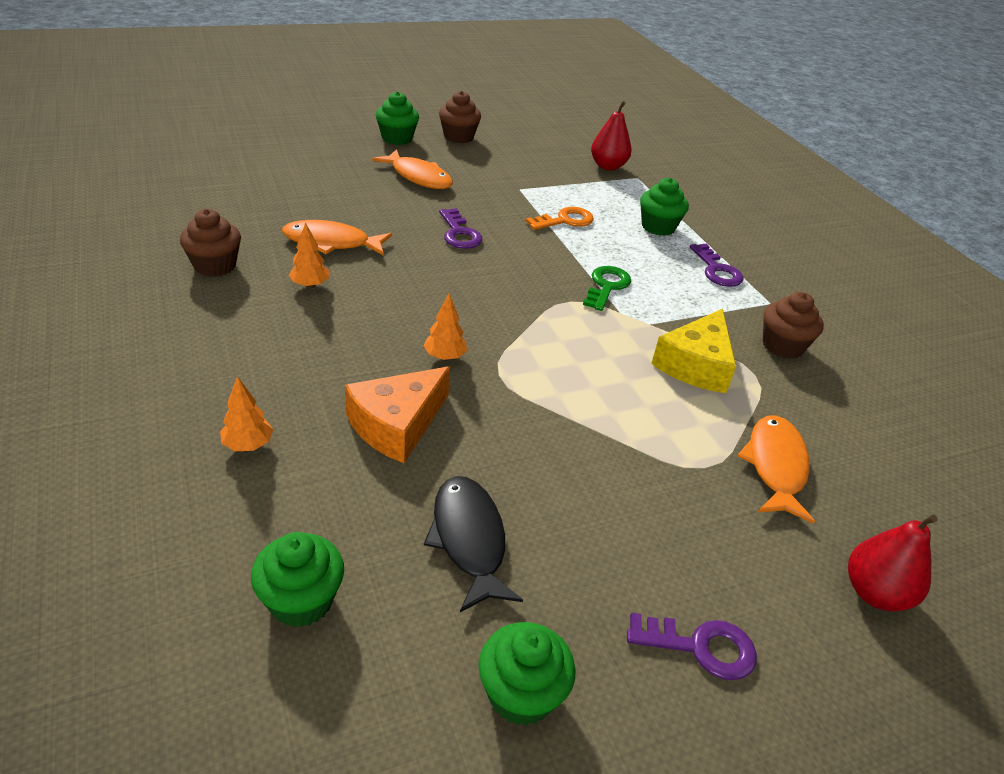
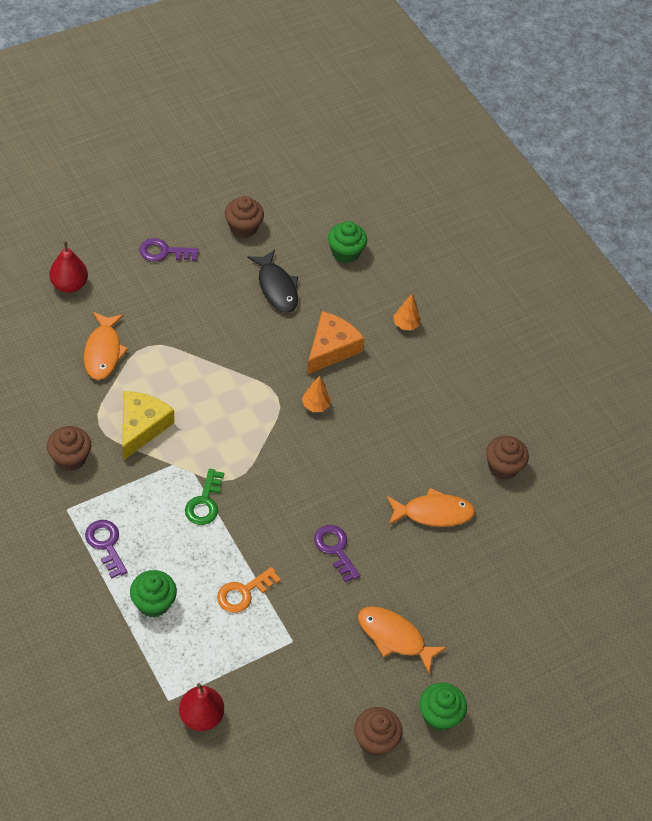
camera: 170 degrees right, 15 degrees up
(310, 285) = (428, 459): orange tree -> none
(521, 694) = (243, 227): green cupcake -> brown cupcake

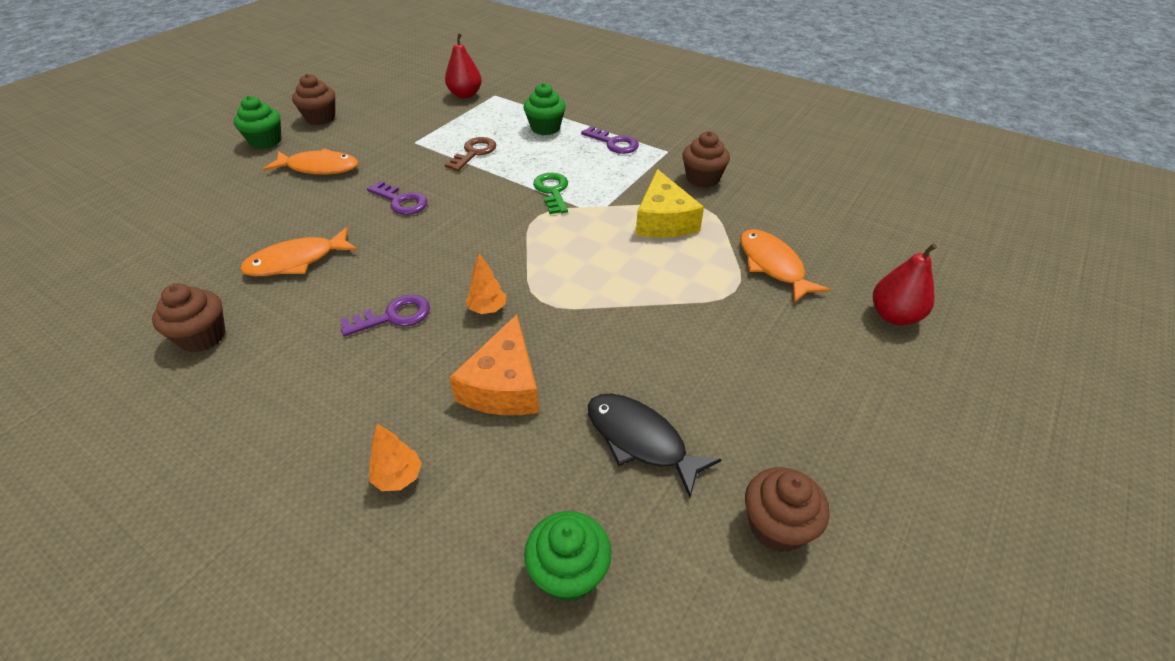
camera: 160 degrees right, 10 degrees down
(164, 252) = (842, 415): purple key -> purple key (393, 316)
(243, 593) = (474, 153): orange key -> brown key

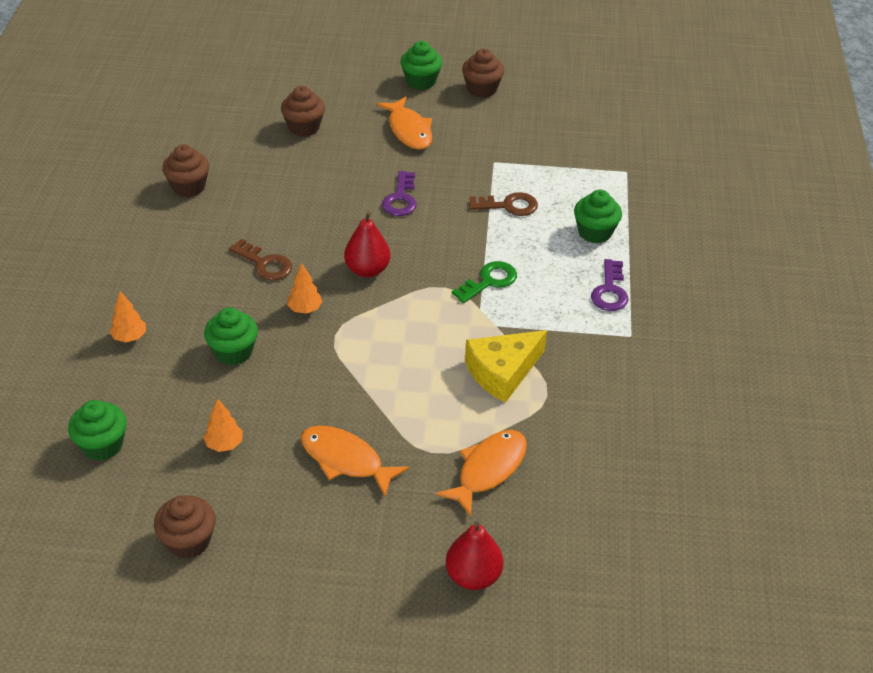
camera: 60 degrees right, 0 degrees up
(297, 261) = (288, 185): orange fish -> orange fish (346, 460)
(393, 316) = (265, 264): purple key -> brown key
(465, 95) = (606, 152): red pear -> red pear (367, 270)
(504, 385) = (233, 352): orange cheese -> green cupcake
(641, 440) = (224, 444): black fish -> orange tree
(702, 179) = (599, 378): brown cupcake -> brown cupcake (304, 127)

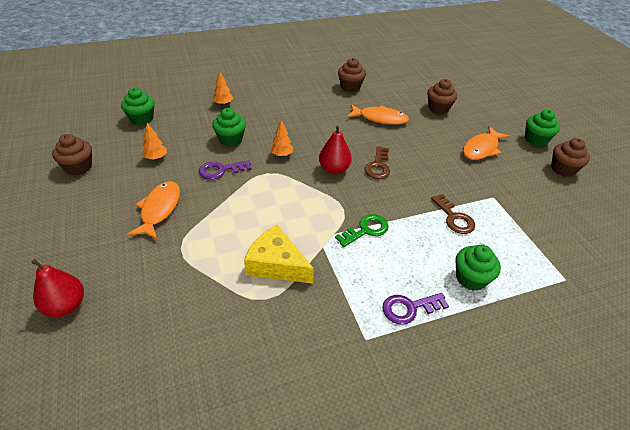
camera: 65 degrees right, 0 degrees up
(265, 264) = (309, 129): brown key -> brown key (378, 166)
(401, 199) = (412, 164): purple key -> purple key (221, 170)
(488, 470) = (173, 284): orange fish -> orange fish (380, 118)
(489, 281) = (366, 230): green key -> green key turned 60 degrees counterclockwise

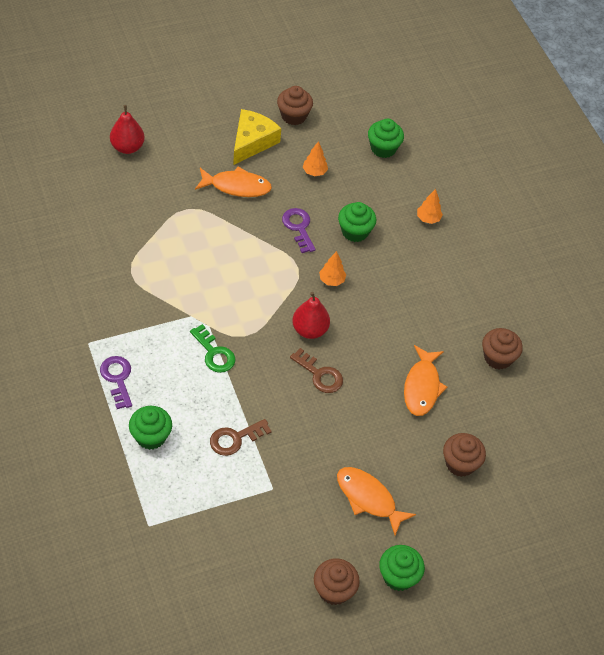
camera: 85 degrees right, 10 degrees up
(276, 264) = (169, 279): yellow cheese -> yellow cheese (252, 142)
(378, 166) = (320, 374): brown key -> brown key turned 150 degrees counterclockwise

